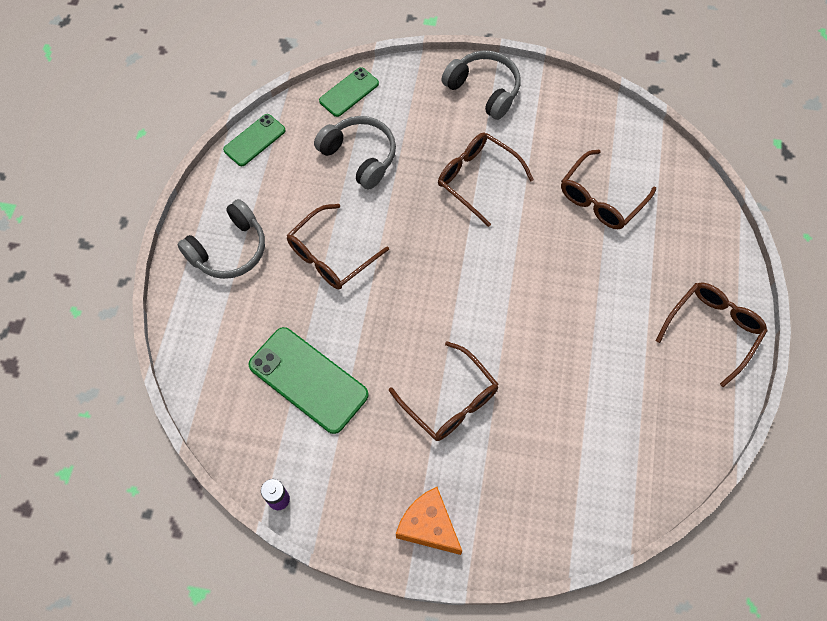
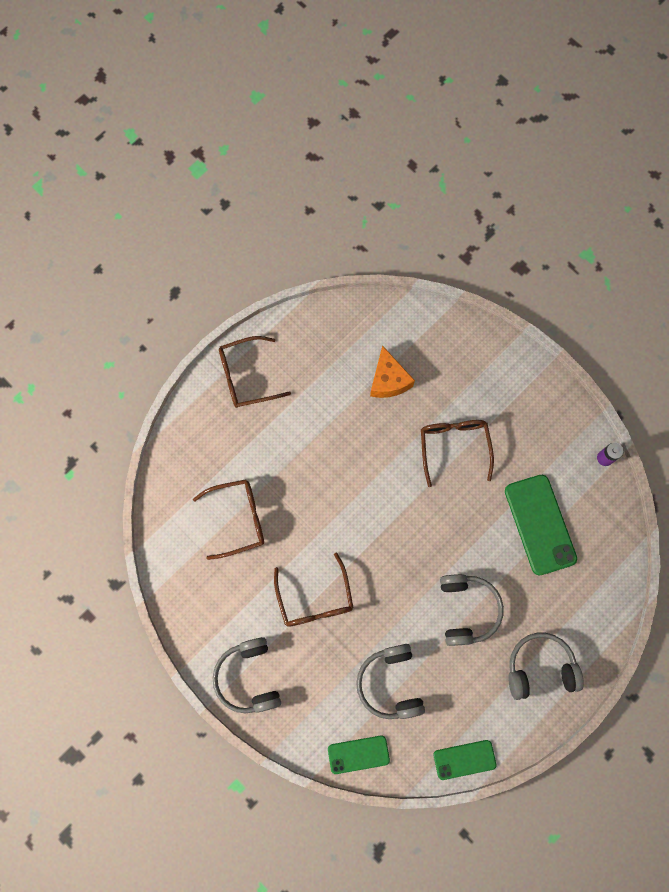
camera: 145 degrees left, 10 degrees up
(331, 255) = (467, 610): brown glasses -> grey headphones
(428, 525) = (520, 381): orange cheese -> orange cheese (388, 380)

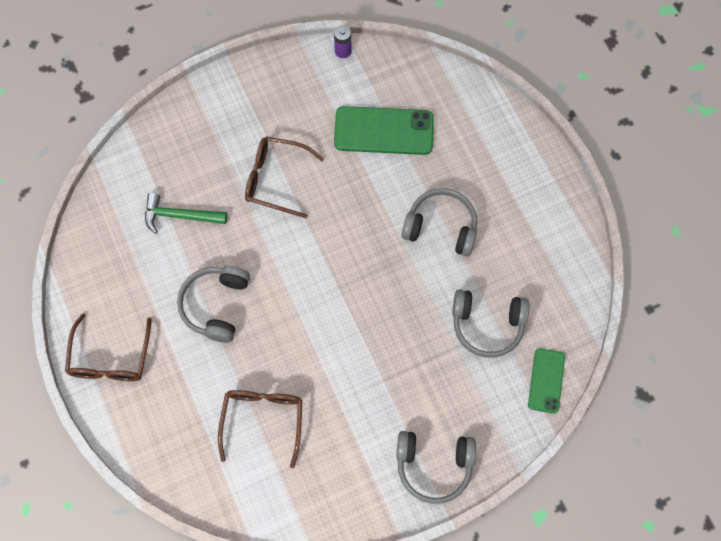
camera: 70 degrees left, 5 degrees down
(315, 599) = (377, 369): brown glasses -> none
(388, 380) = (180, 216): orange cheese -> green hammer
(464, 759) = (582, 282): green phone -> none
(540, 668) = (519, 182): grey headphones -> grey headphones (216, 305)

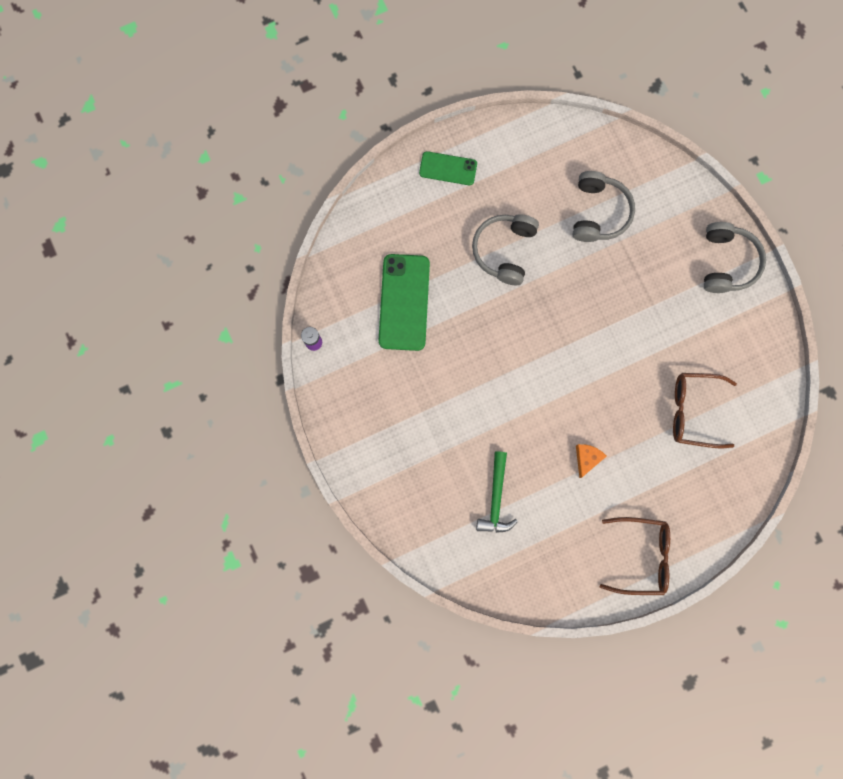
camera: 90 degrees left, 10 degrees up
(216, 305) = (587, 458): grey headphones -> orange cheese
(276, 179) = (456, 406): brown glasses -> none
(546, 380) = (648, 165): green phone -> green phone (448, 168)

